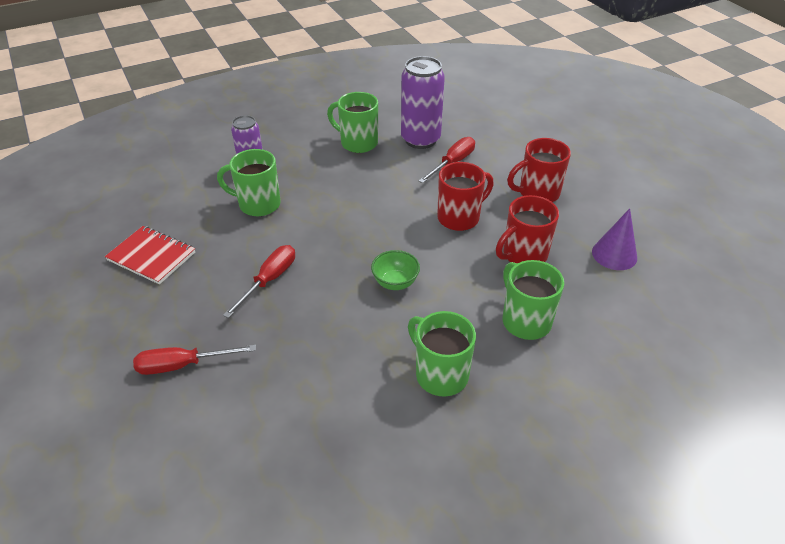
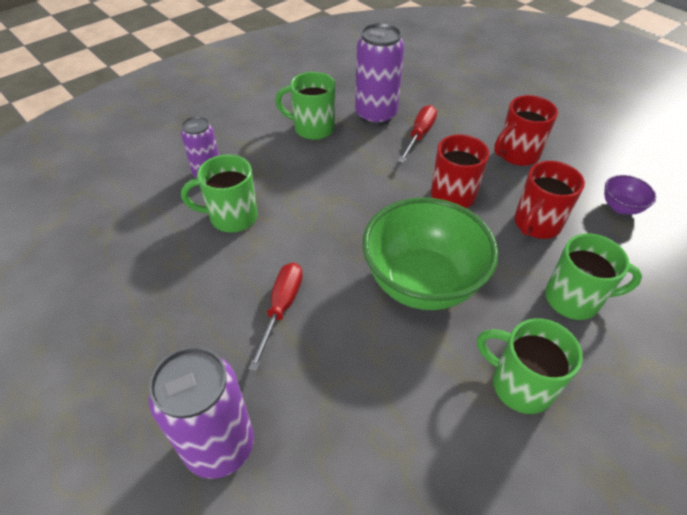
camera: 15 degrees left, 5 degrees up
(152, 256) = (128, 306): red notebook -> none
(182, 365) = (220, 446): red screwdriver -> purple can
(395, 282) = (422, 283): green bowl -> green bowl, size x2.31
(525, 320) = (574, 299): green mug -> green mug turned 135 degrees clockwise
(614, 254) = (620, 207): purple cone -> purple bowl

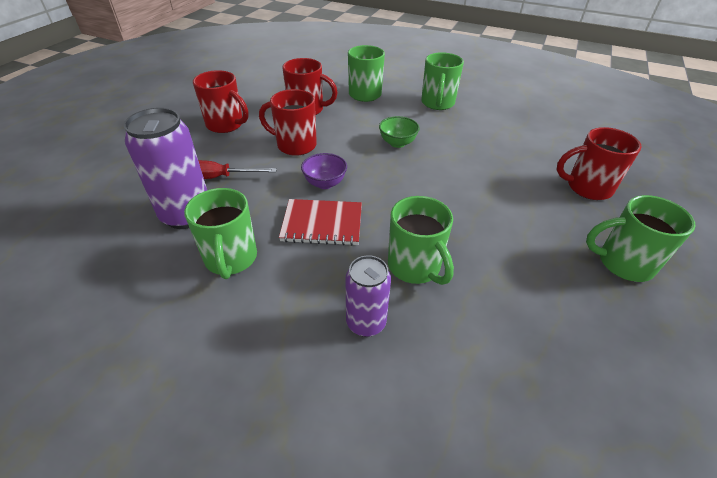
camera: 115 degrees left, 5 degrees down
(108, 376) = (623, 263): none -> green mug
(220, 446) = (587, 188): purple can -> red mug
(281, 308) = (477, 197): red screwdriver -> none
(318, 180) = (322, 224): none -> red notebook
(422, 283) = (397, 143): green bowl -> green bowl, size x0.43
(620, 207) = (270, 84): purple bowl -> purple bowl (325, 183)

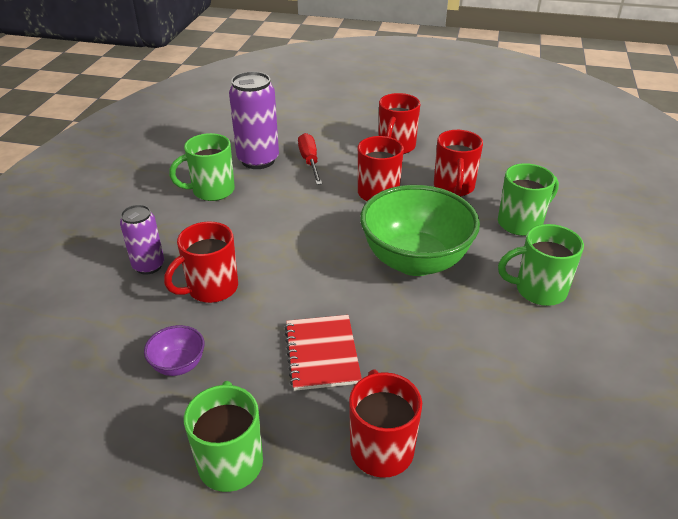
camera: 80 degrees right, 5 degrees down
(322, 224) = (260, 227): red notebook -> red notebook (322, 354)
(325, 183) = (320, 220): purple bowl -> purple bowl (178, 365)
(397, 143) = (415, 261): green bowl -> green bowl, size x2.31
(415, 267) = (211, 288): green mug -> red mug

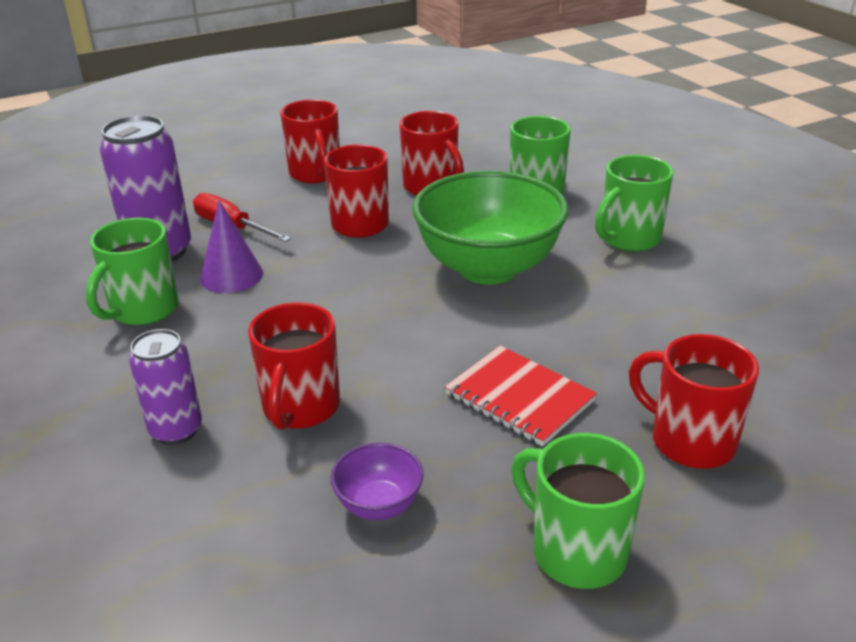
camera: 40 degrees left, 5 degrees down
(273, 192) = (231, 275): none -> purple cone

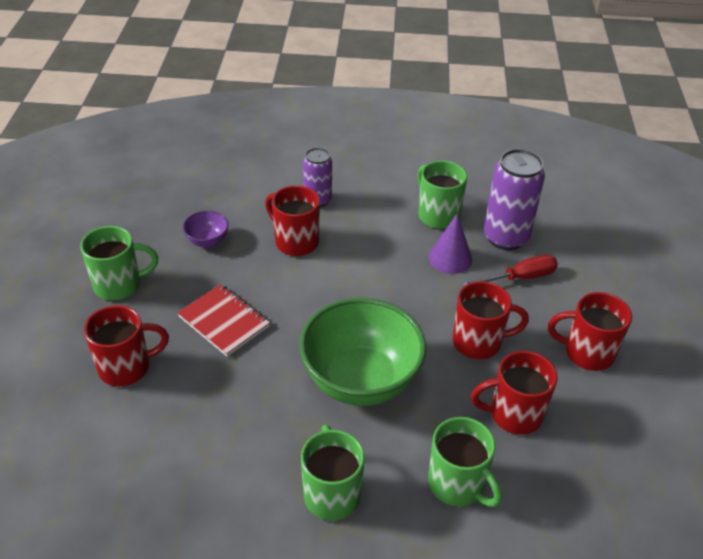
camera: 120 degrees right, 10 degrees up
(519, 398) = (224, 321): red notebook -> red notebook turned 60 degrees clockwise

